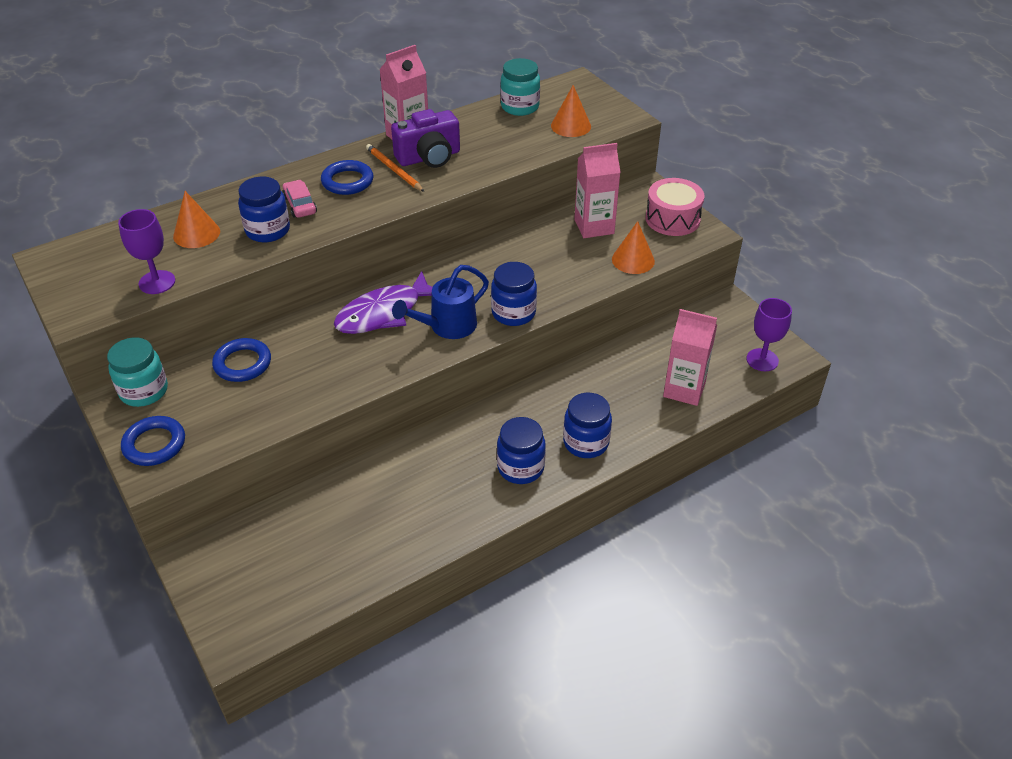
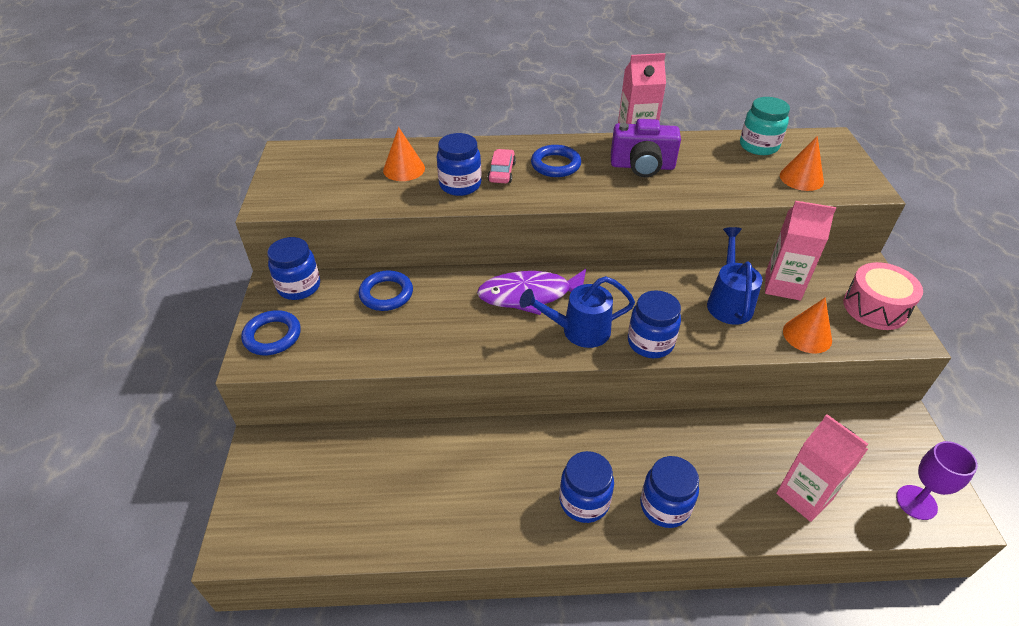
camera: 30 degrees right, 0 degrees up
(144, 391) = (299, 287): turquoise jar -> blue jar
(157, 282) = (344, 198): purple goblet -> none
(394, 170) = (603, 168): orange pencil -> none
(558, 255) = (729, 302): none -> blue watering can

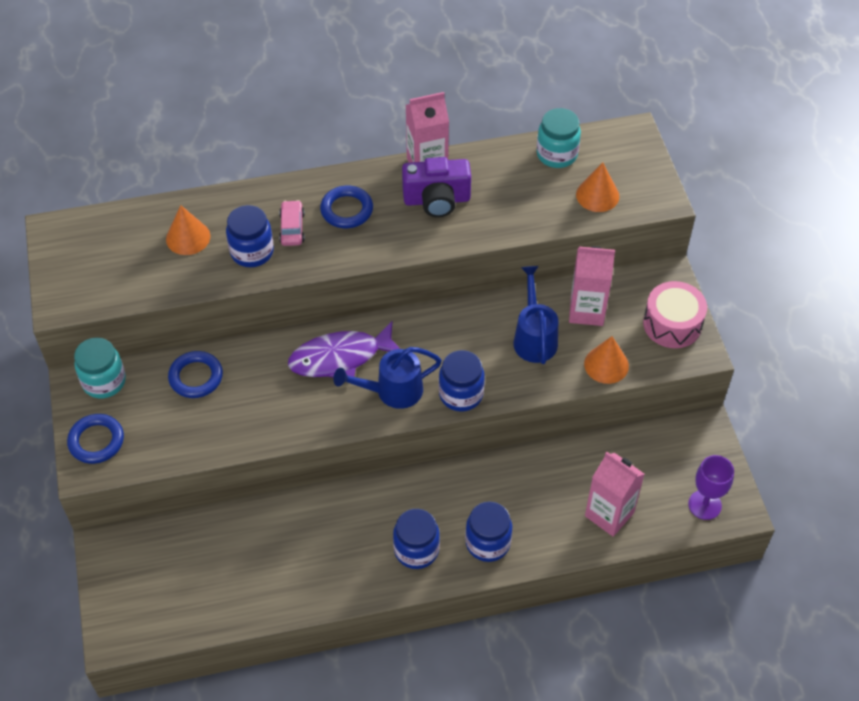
camera: 10 degrees left, 10 degrees up
(299, 287) = (104, 381): blue jar -> turquoise jar

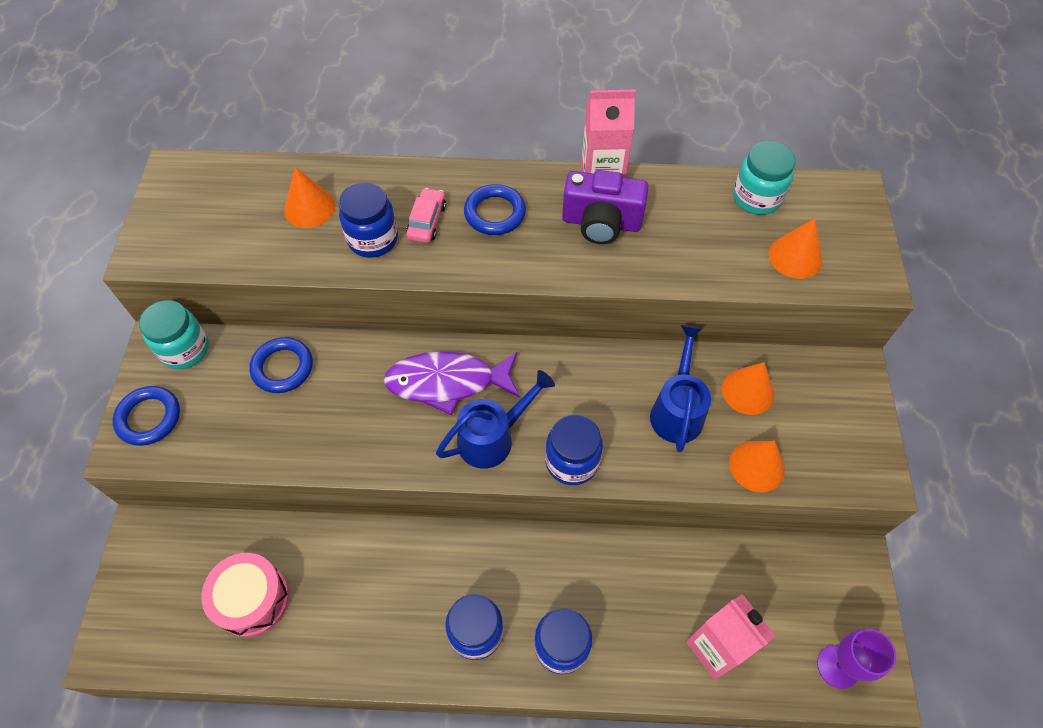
camera: 15 degrees right, 5 degrees up
(392, 391) = (493, 438): blue watering can -> blue watering can turned 150 degrees clockwise
(586, 311) = (747, 391): pink carton -> orange cone
(672, 324) = (849, 432): pink drum -> pink drum (252, 599)

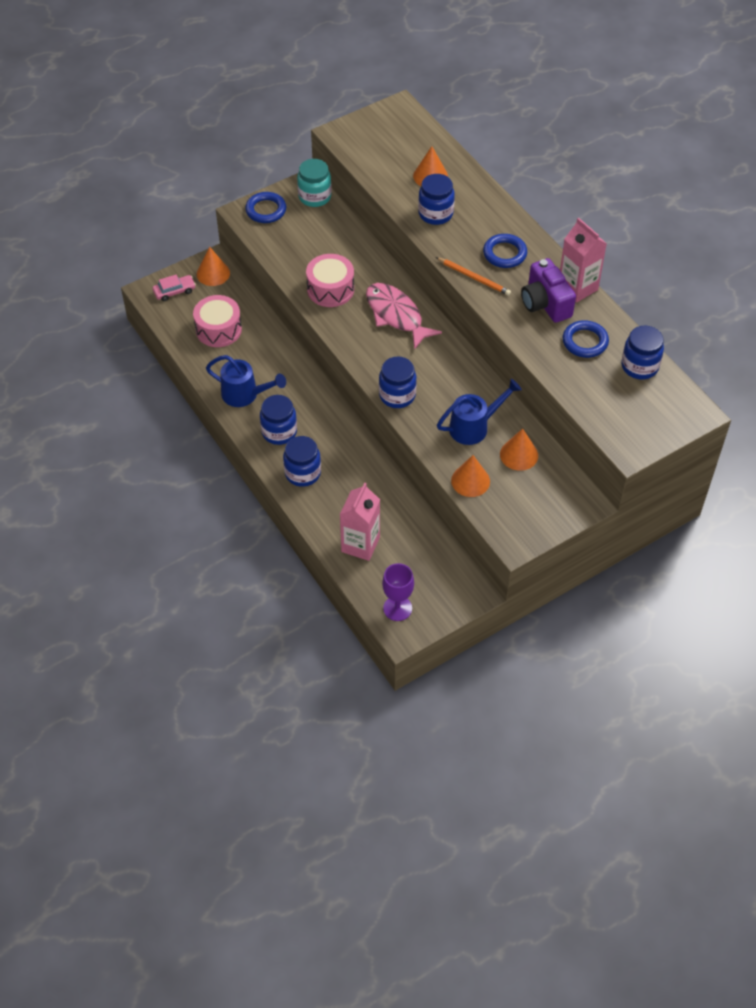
camera: 55 degrees right, 5 degrees down
(282, 367) = (341, 242): blue ring -> blue ring (585, 342)
(345, 427) = (330, 289): none -> pink drum
(427, 221) = (470, 228): pink car -> pink car (174, 291)
(447, 382) = (396, 315): purple fish -> pink fish
(493, 438) = (380, 354): blue watering can -> blue watering can (245, 395)
(506, 264) = (474, 277): none -> orange pencil
(756, 198) = (639, 366): turquoise jar -> blue jar
(795, 257) = (609, 404): orange cone -> orange cone (213, 273)

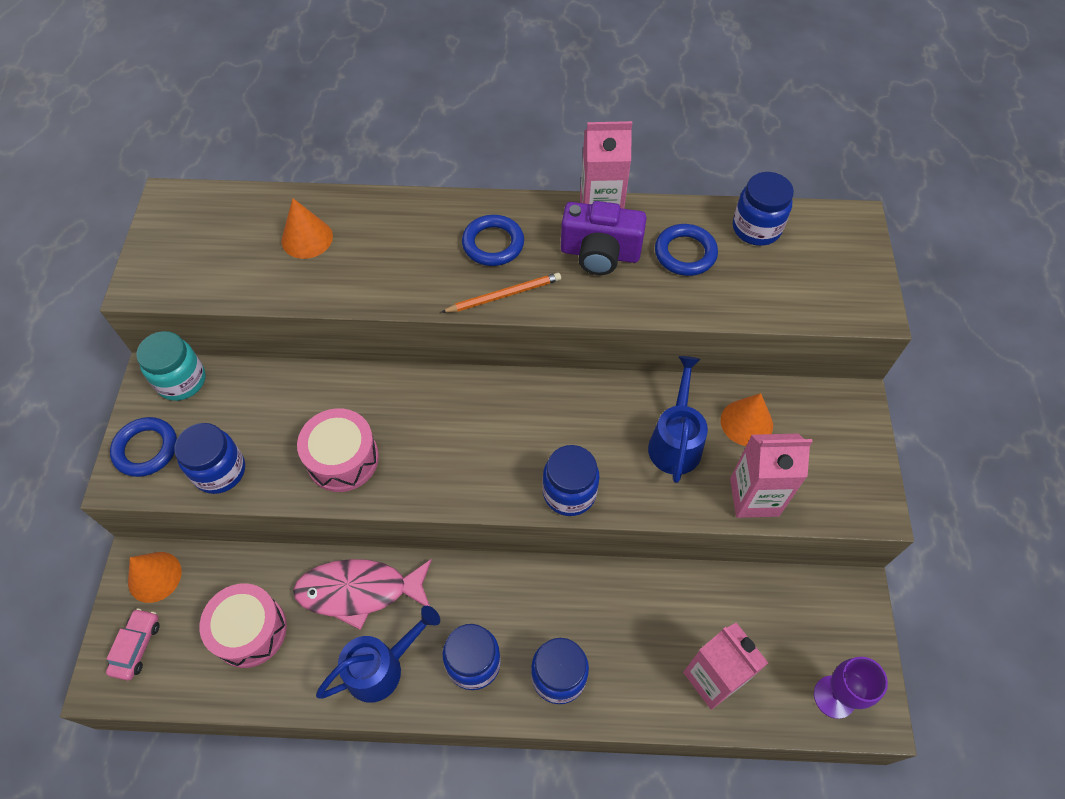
camera: 55 degrees left, 5 degrees up
(396, 315) = (445, 414): pink fish -> pink fish (359, 591)
(435, 214) = (370, 270): blue jar -> blue jar (220, 471)
(470, 481) = (754, 497): orange cone -> pink carton

